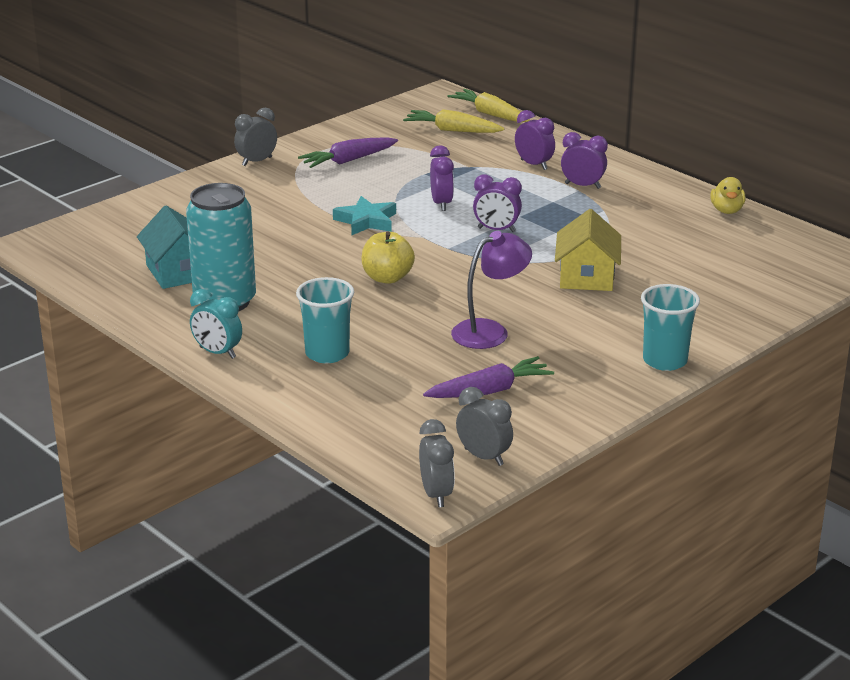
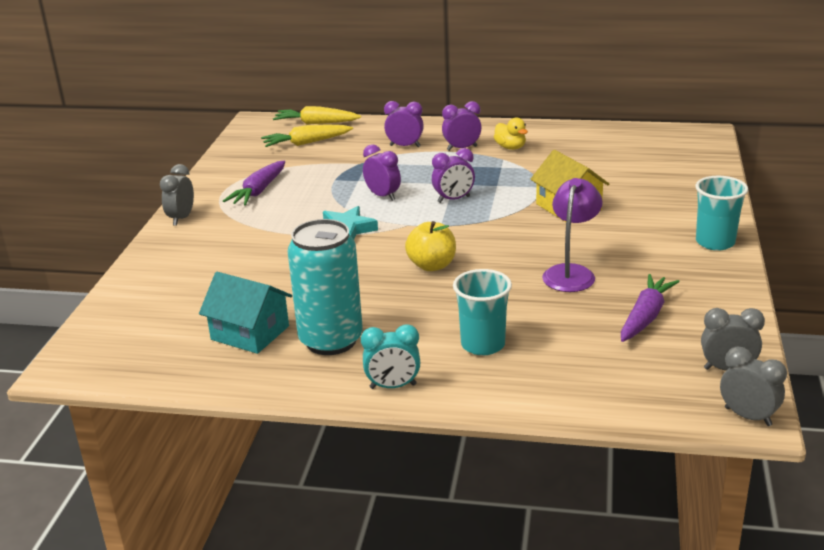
camera: 35 degrees left, 0 degrees up
(726, 210) = (579, 131): yellow duck -> yellow duck (510, 147)

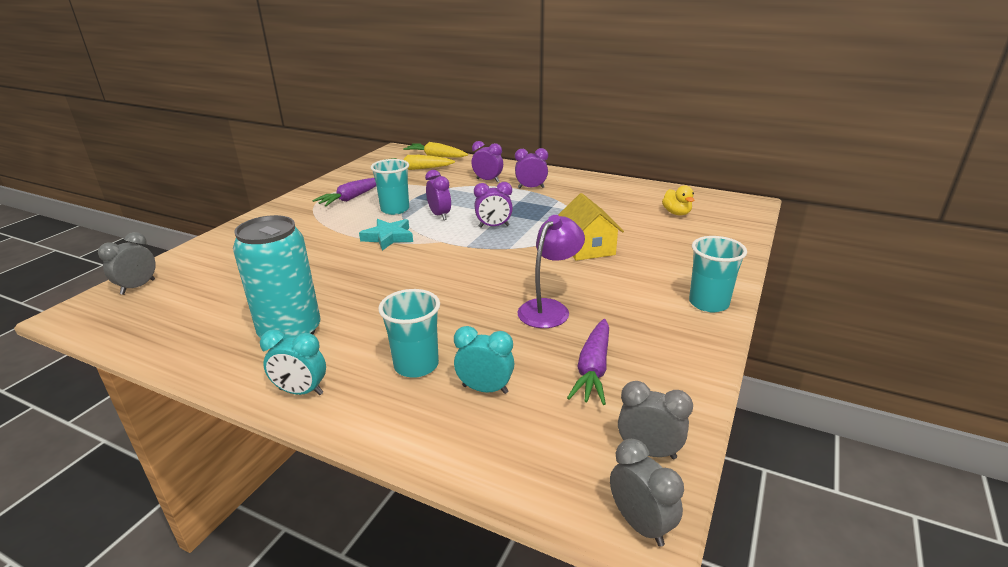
camera: 15 degrees right, 0 degrees up
(181, 218) = (278, 210): grey clock -> grey clock (138, 287)
(250, 333) = (234, 312): turquoise house -> none
(324, 197) = (395, 209): none -> turquoise cup
(432, 265) = (431, 279): yellow apple -> none
(510, 147) = (571, 192): yellow duck -> yellow duck (676, 213)
(561, 351) = (485, 389): none -> turquoise clock
(645, 317) = (593, 369): purple carrot -> purple carrot turned 150 degrees clockwise

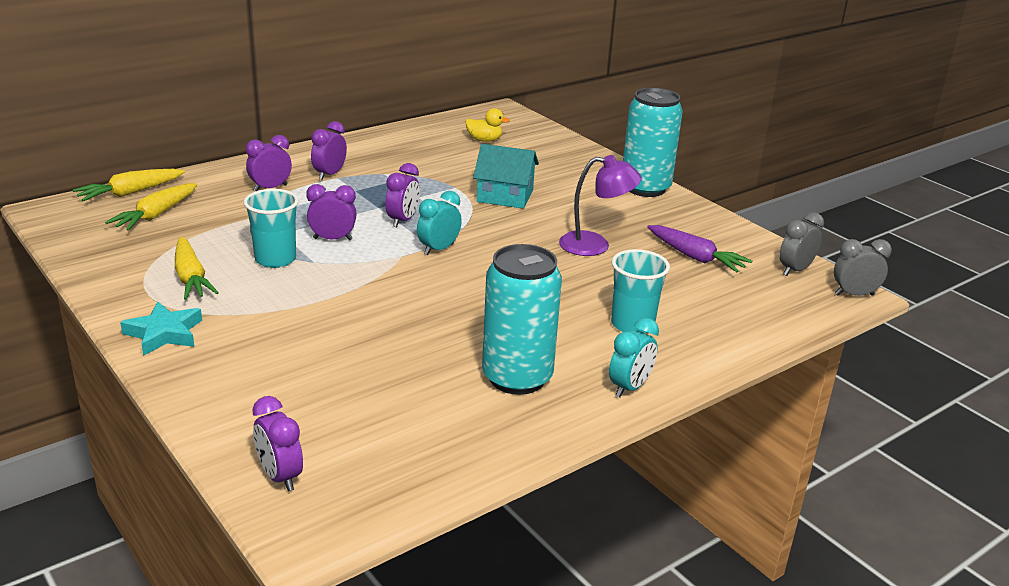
camera: 65 degrees left, 0 degrees up
(138, 287) = (280, 476): grey clock -> purple clock
(352, 198) = (191, 277): purple carrot -> yellow carrot
(388, 237) = (353, 281): turquoise star -> turquoise star (164, 333)
(485, 389) = (689, 304): turquoise clock -> turquoise clock (438, 249)
(549, 308) = (595, 245): purple lamp -> purple lamp turned 120 degrees clockwise
(587, 247) = (505, 196): yellow house -> turquoise house
(708, 303) = (645, 188): turquoise cup -> turquoise can

